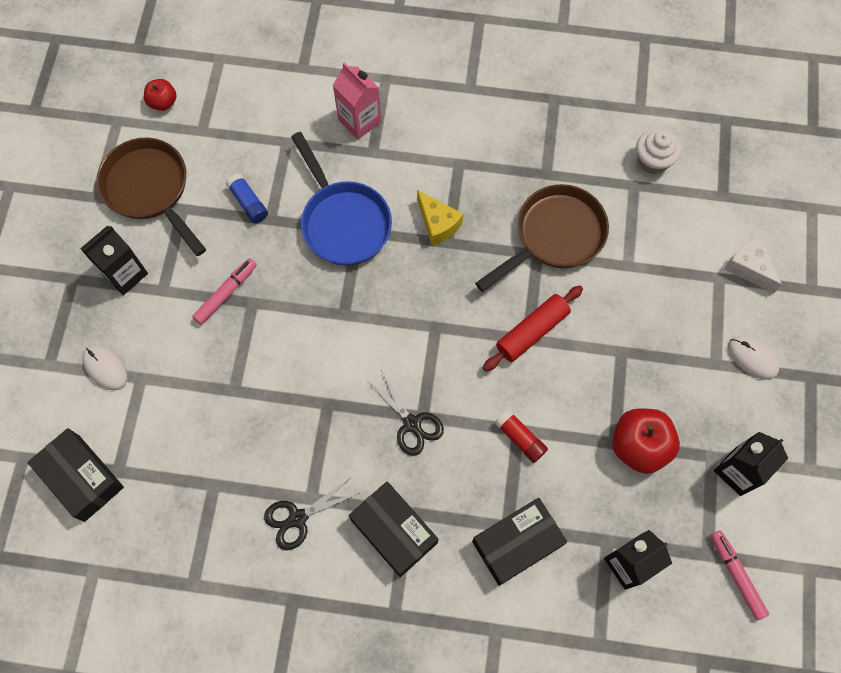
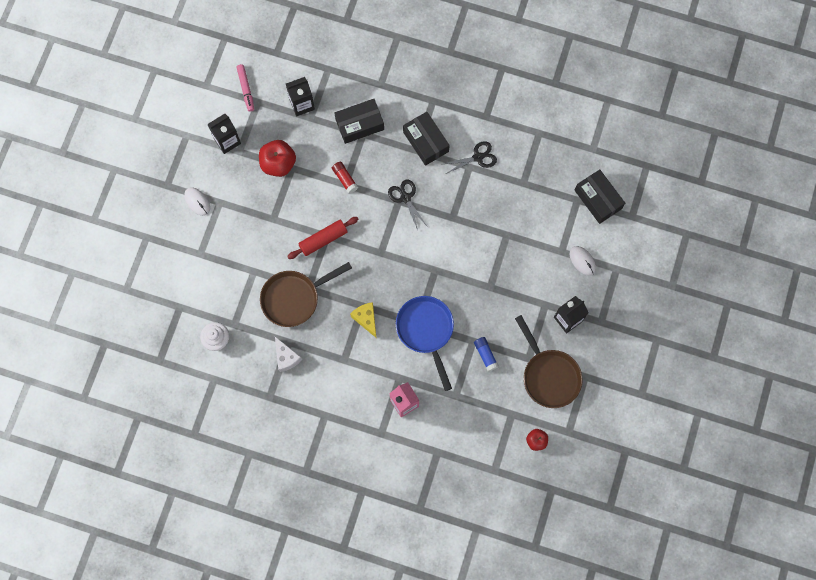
camera: 170 degrees left, 5 degrees up
(226, 293) = (506, 295): pink marker -> none
(748, 268) = (180, 256): white cheese -> white cheese (286, 357)

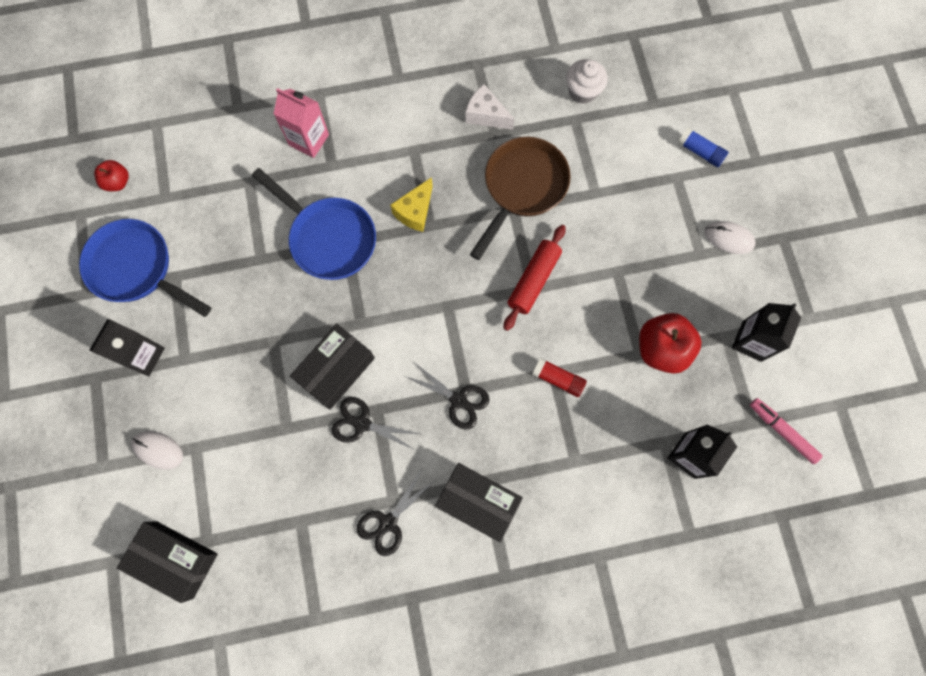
camera: 150 degrees right, 0 degrees up
(359, 124) = (589, 473): black box -> black box (336, 369)
(366, 319) = (415, 211): yellow cheese -> yellow cheese turned 90 degrees clockwise
(464, 214) = (362, 423): none -> black scissors
(485, 355) = (234, 250): blue glue stick -> blue glue stick (700, 152)
(549, 375) = (137, 268): brown pan -> blue pan

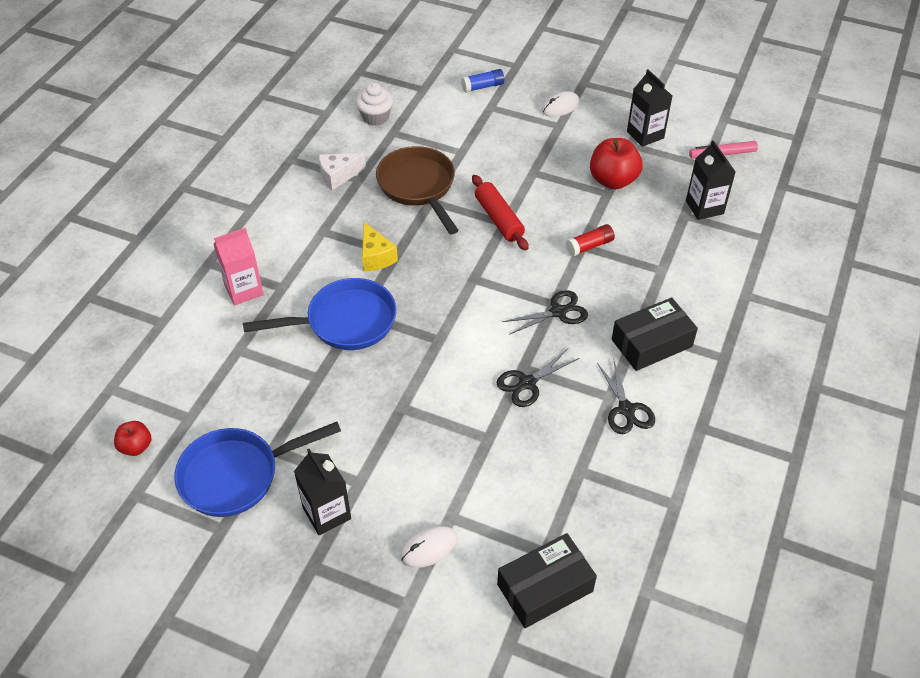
camera: 55 degrees left, 25 degrees down
(336, 369) = (465, 376): black box -> none

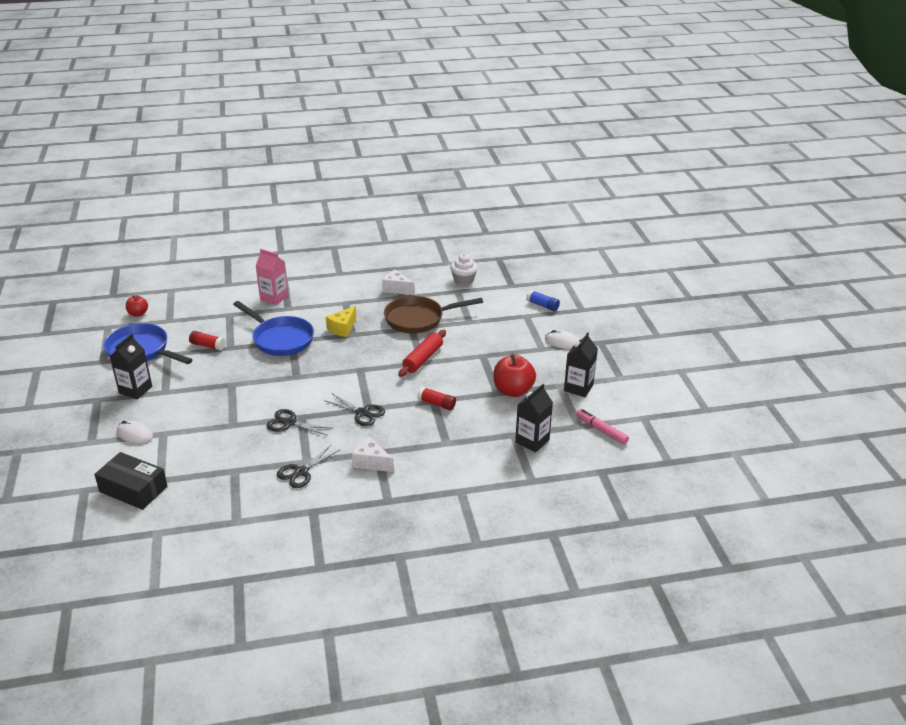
camera: 55 degrees right, 15 degrees down
(292, 398) = (208, 346): none -> red glue stick
(418, 187) = (418, 319): brown pan -> brown pan turned 135 degrees counterclockwise
(651, 343) = (371, 462): black box -> white cheese

